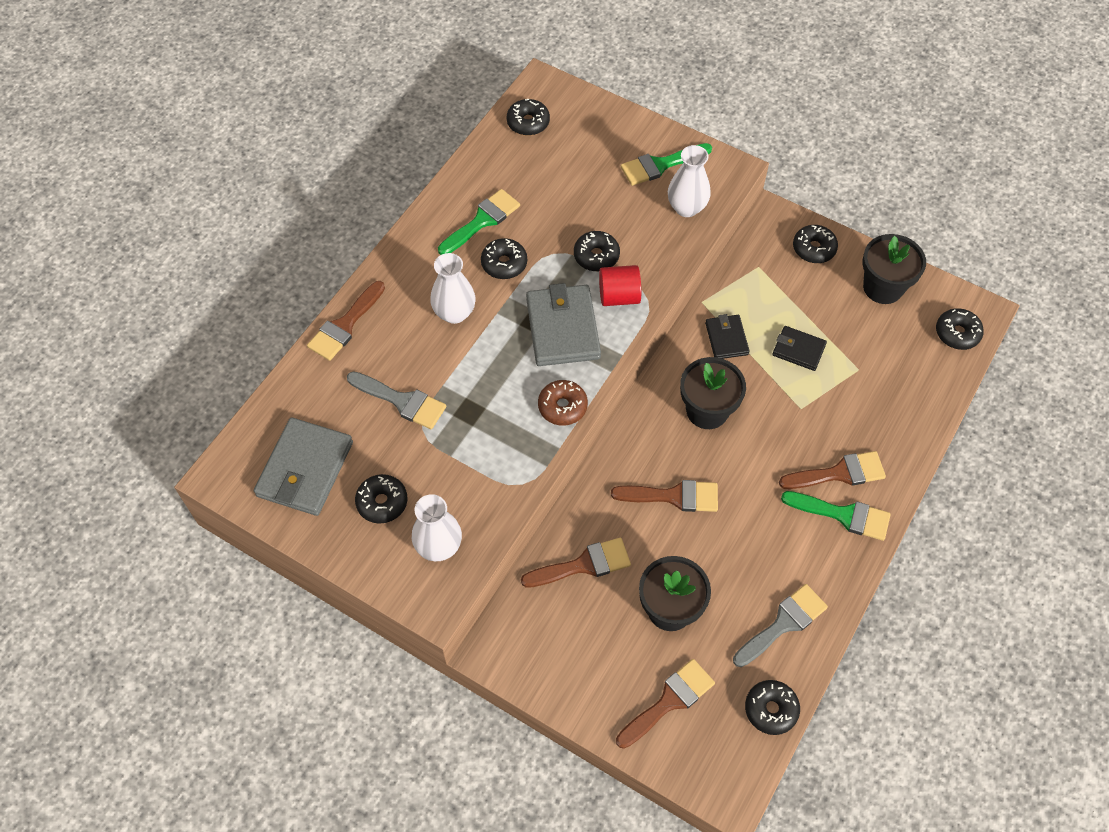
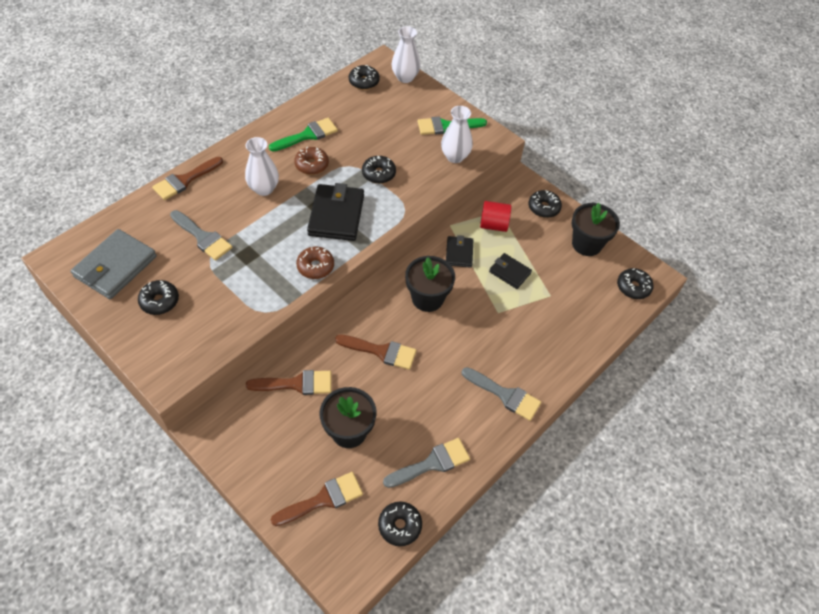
camera: 10 degrees right, 5 degrees down
(439, 546) = (187, 341): white vase -> white vase (405, 77)
(504, 263) = (312, 165): black donut -> brown donut
(562, 328) = (336, 215): grey wallet -> black wallet
(619, 296) = (385, 203): red cylinder -> red cylinder (493, 225)
(839, 473) = (512, 364): brown brush -> none
(843, 515) = (505, 395): green brush -> grey brush

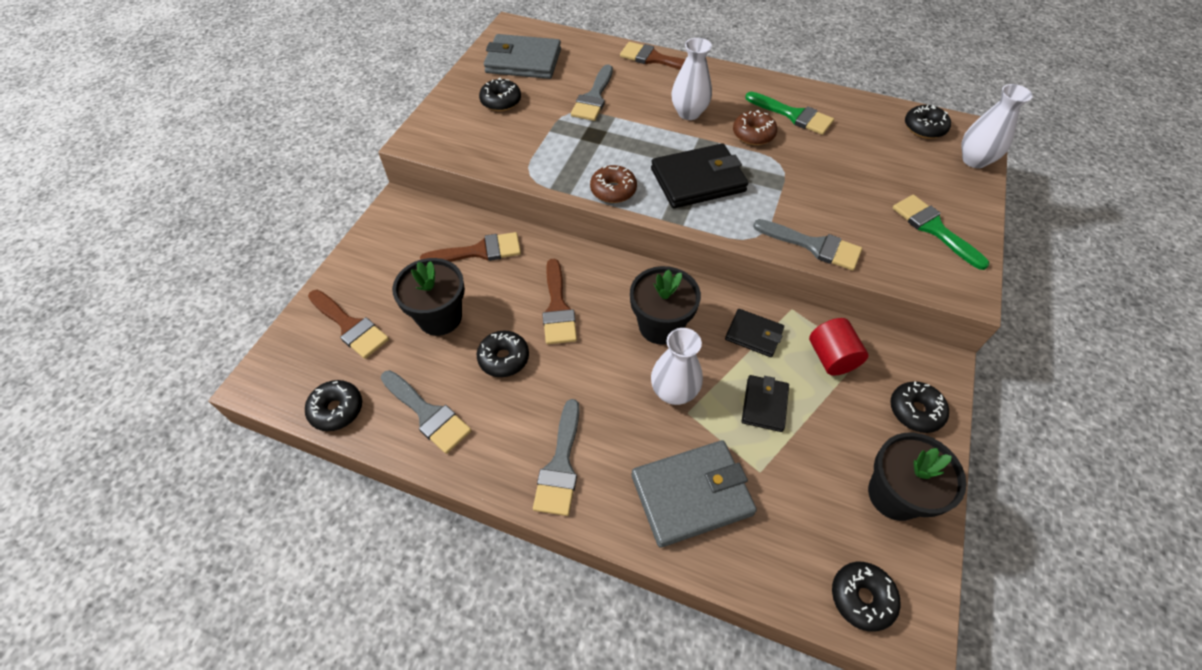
camera: 70 degrees right, 0 degrees up
(296, 384) = (479, 251): brown brush -> brown brush turned 75 degrees counterclockwise
(378, 174) = (791, 193): black donut -> black donut (504, 358)
(428, 186) = (814, 246): none -> grey brush
(455, 156) = (888, 255): white vase -> white vase (673, 392)
(459, 253) = (754, 334): black wallet -> black wallet turned 45 degrees clockwise
(551, 334) = (691, 494): none -> grey wallet

